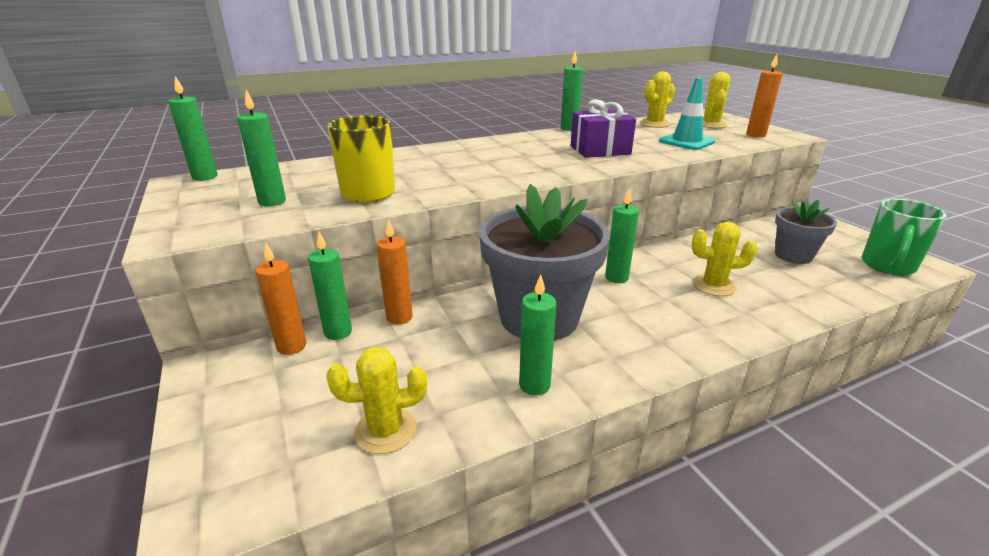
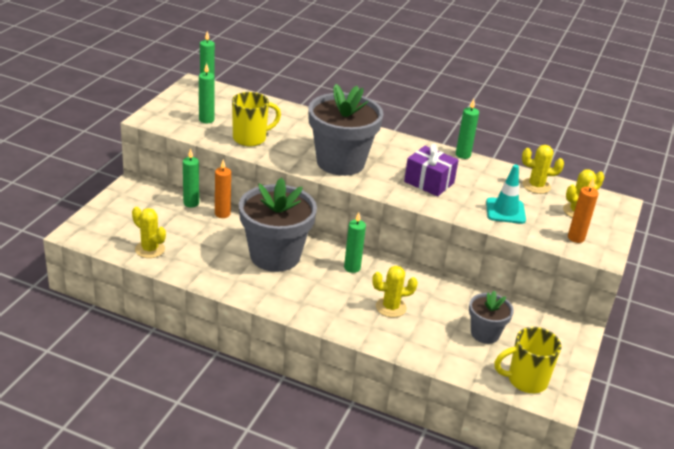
camera: 45 degrees right, 5 degrees up
(291, 346) = (167, 197): orange candle -> none
(504, 169) = (340, 162): none -> grey flower pot
(534, 385) = (219, 275): green candle -> none
(714, 285) = (391, 307): yellow cactus -> yellow cactus turned 60 degrees counterclockwise
(887, 266) = (525, 380): green mug -> yellow mug

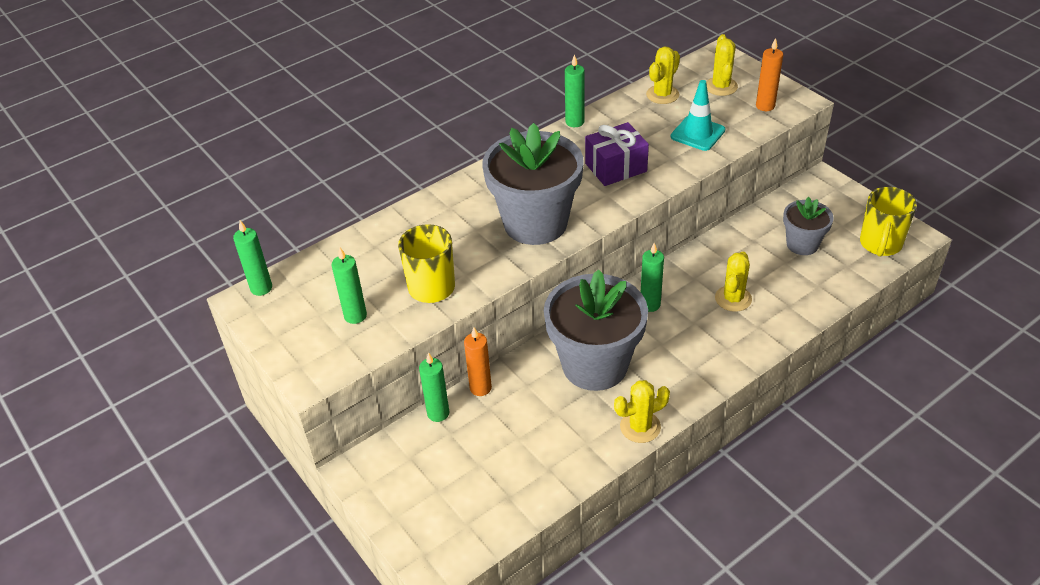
camera: 55 degrees left, 10 degrees up
(150, 249) = (519, 488): yellow cactus -> yellow cactus (640, 427)

